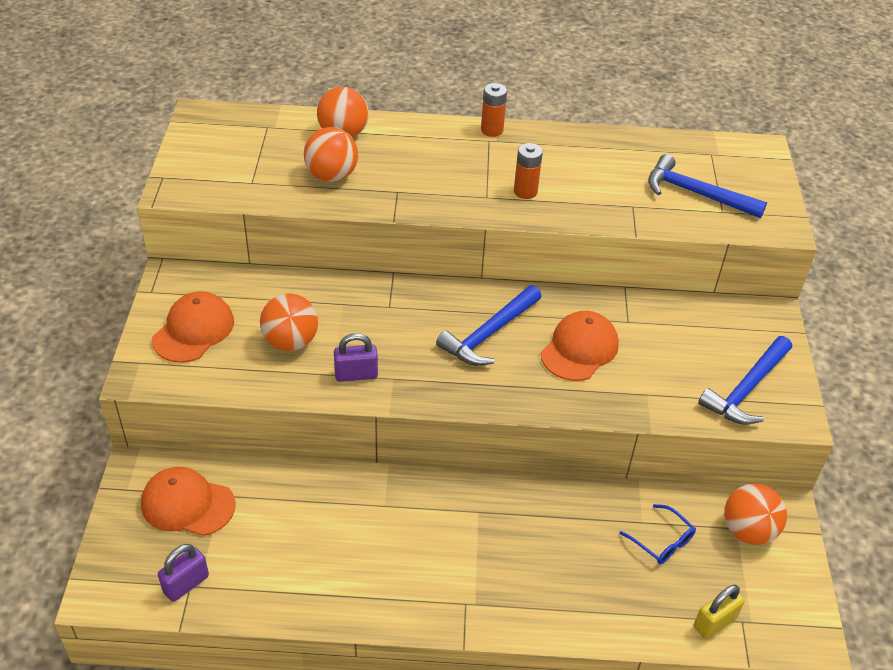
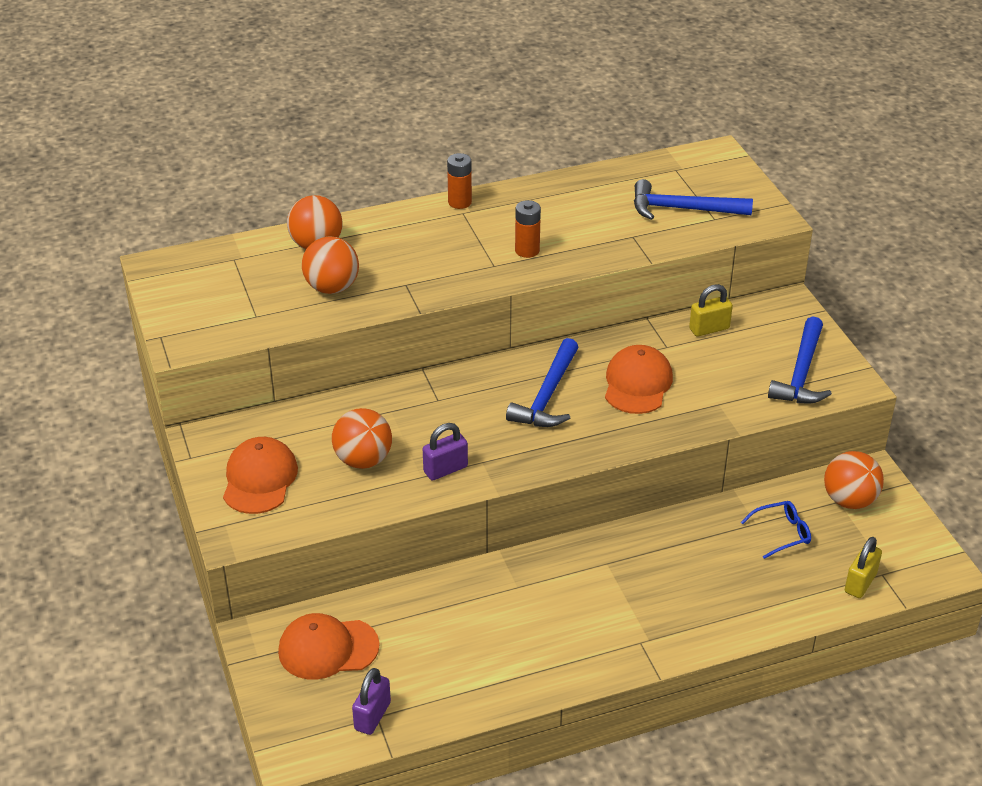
camera: 20 degrees left, 5 degrees down
(662, 541) = (782, 533): blue glasses -> blue glasses turned 45 degrees counterclockwise
(678, 316) = (709, 329): none -> yellow padlock

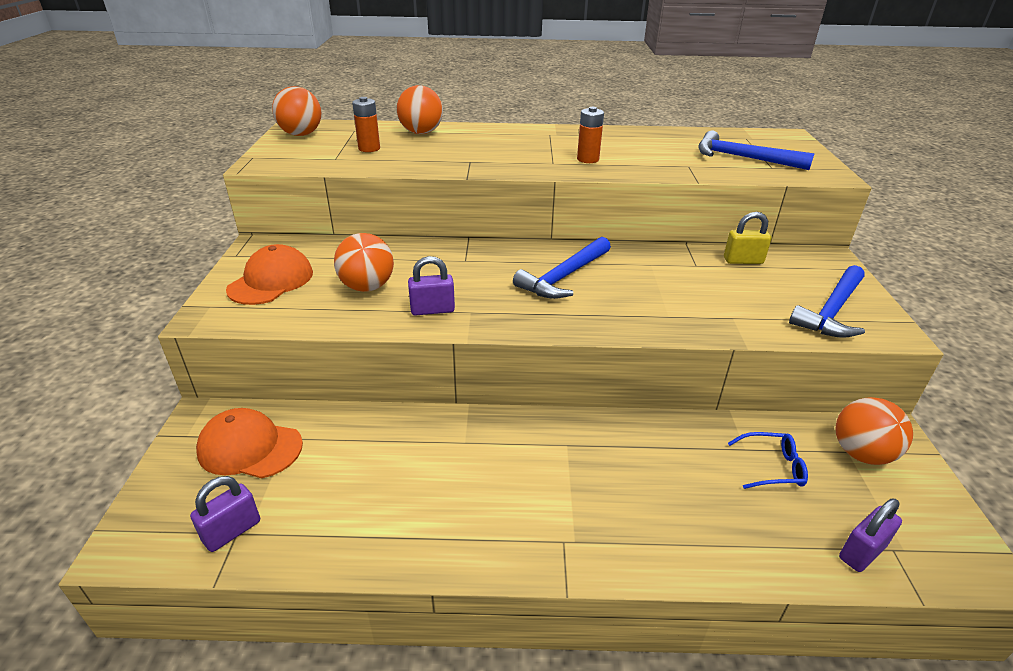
camera: 20 degrees right, 5 degrees down
(332, 287) = (409, 154): orange ball -> orange ball (301, 134)
(459, 202) = (551, 129): orange battery -> orange battery (369, 148)
(637, 384) = (655, 285): orange cap -> none
(860, 583) = (862, 552): yellow padlock -> purple padlock

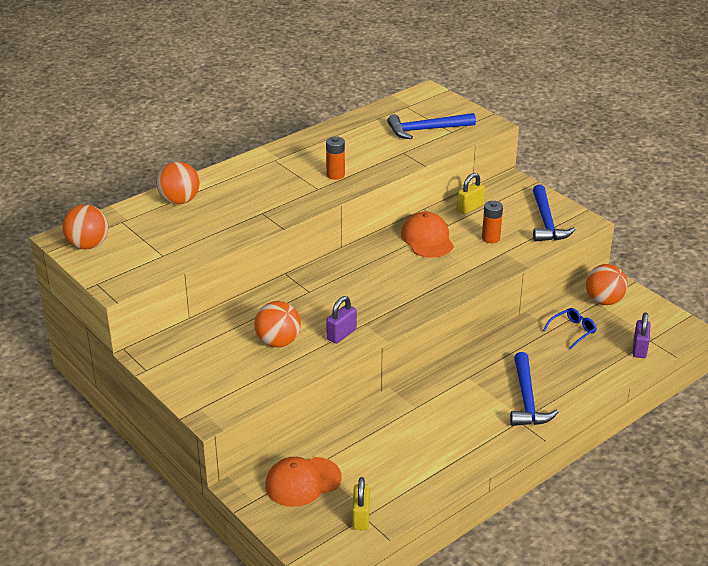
camera: 40 degrees left, 0 degrees up
(232, 531) = (361, 517): purple padlock -> yellow padlock
(271, 281) = (208, 372): orange cap -> orange cap (427, 239)
(369, 148) = (170, 234): orange battery -> orange battery (491, 238)
(563, 277) = (385, 272): blue hammer -> blue hammer (527, 399)

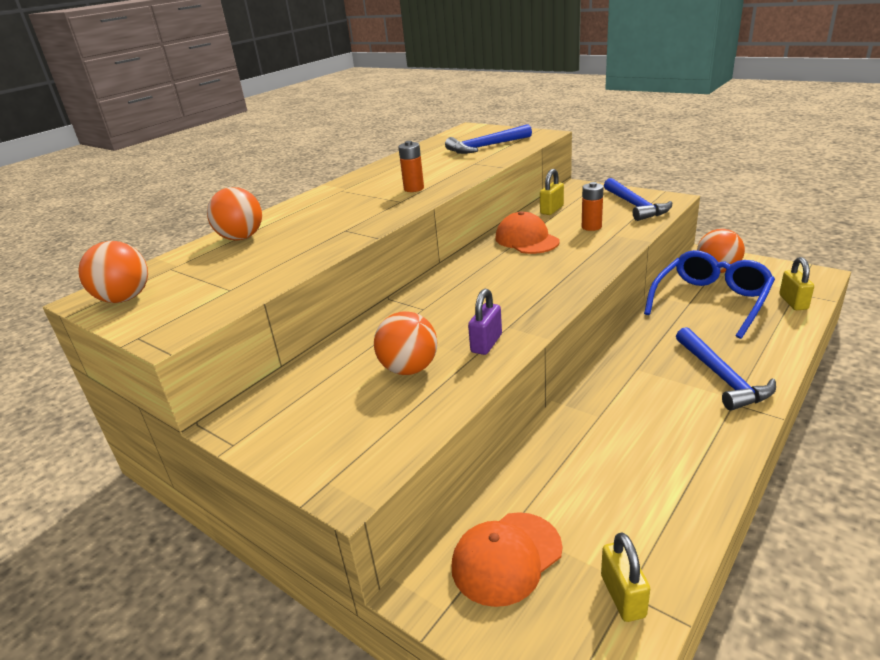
camera: 10 degrees left, 5 degrees down
(573, 331) = (711, 301): blue glasses -> blue glasses, size x2.17
(639, 349) = (793, 302): purple padlock -> yellow padlock

